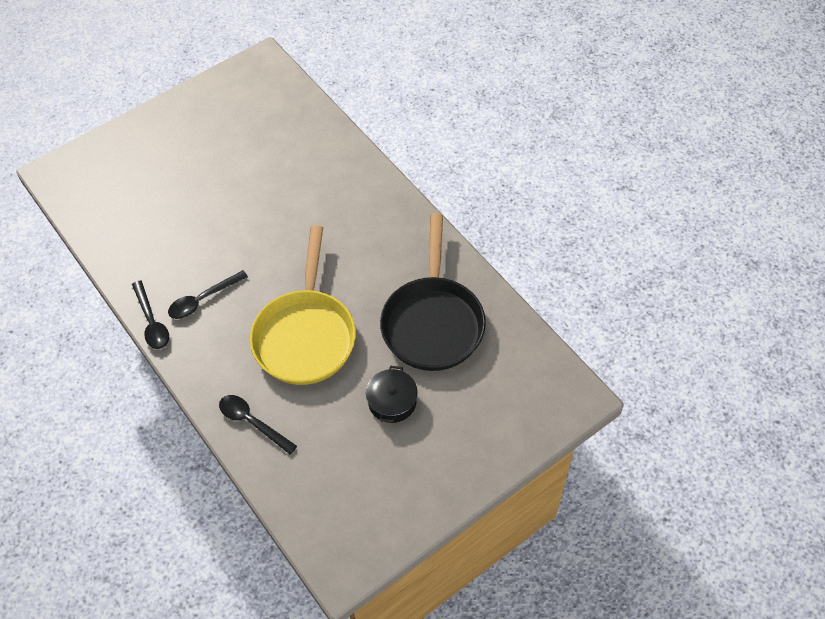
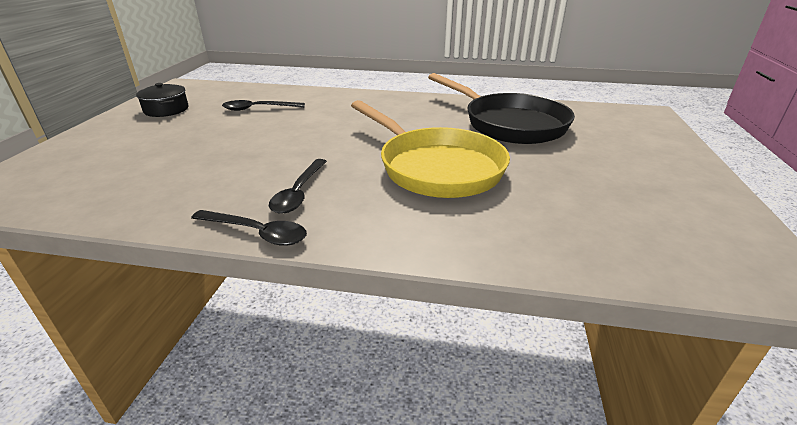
camera: 45 degrees left, 25 degrees down
(252, 422) = (494, 239): black spoon -> black spoon (258, 109)
(392, 401) = (568, 165): black pot -> black pot (166, 110)

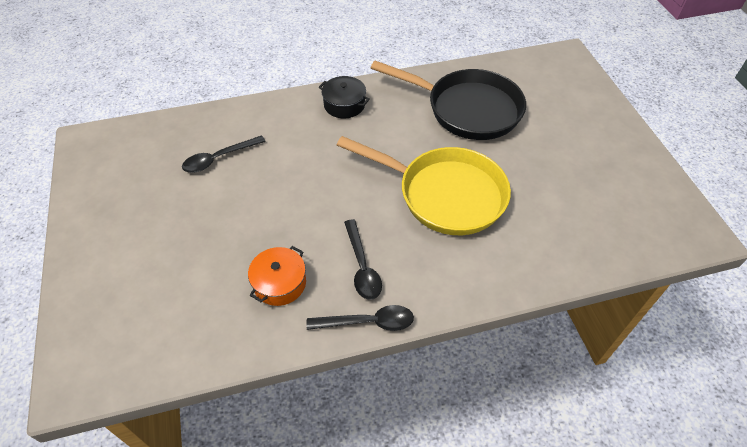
camera: 25 degrees left, 20 degrees up
(166, 110) = (119, 192): black pot -> black pot (344, 105)
(211, 183) = (279, 283): none -> orange pot

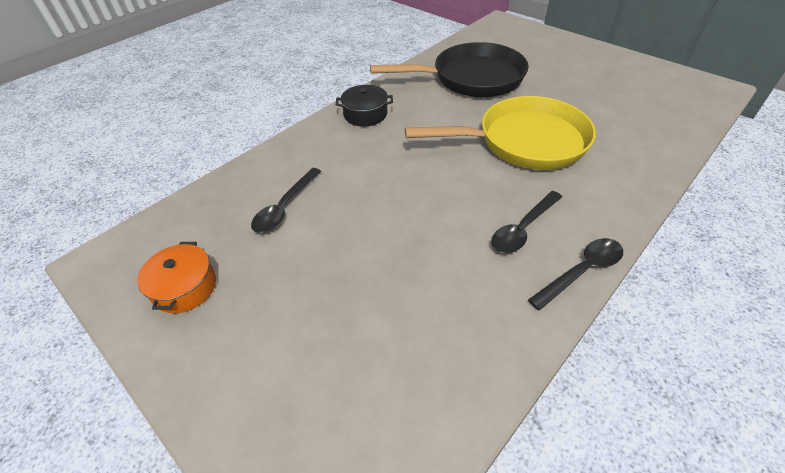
camera: 30 degrees left, 5 degrees down
(279, 283) = (465, 284): orange pot -> orange pot (185, 287)
(362, 266) = (523, 229): black spoon -> black spoon turned 90 degrees clockwise

